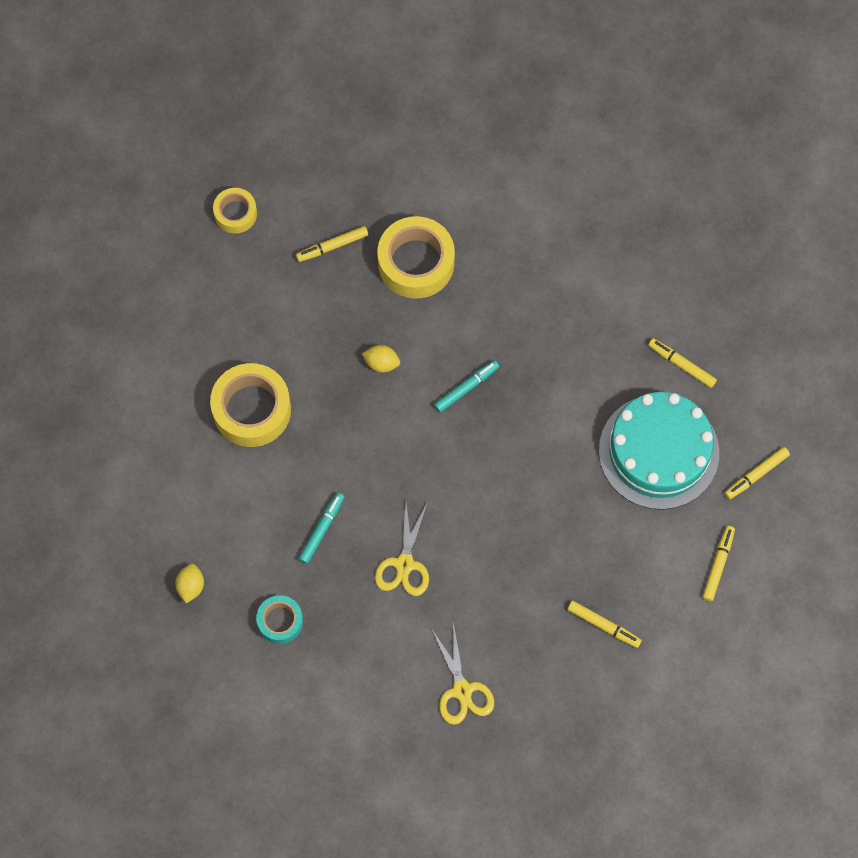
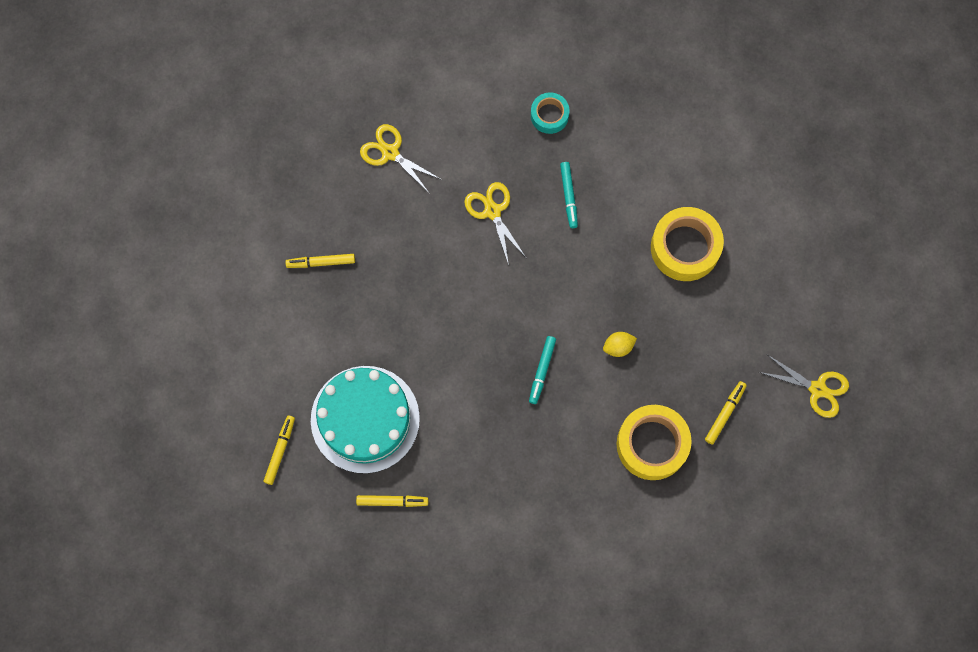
camera: 145 degrees right, 5 degrees up
(191, 586) = (628, 98): yellow lemon -> none
(235, 213) = (817, 389): yellow tape -> yellow scissors
(718, 565) = (266, 362): yellow marker -> none

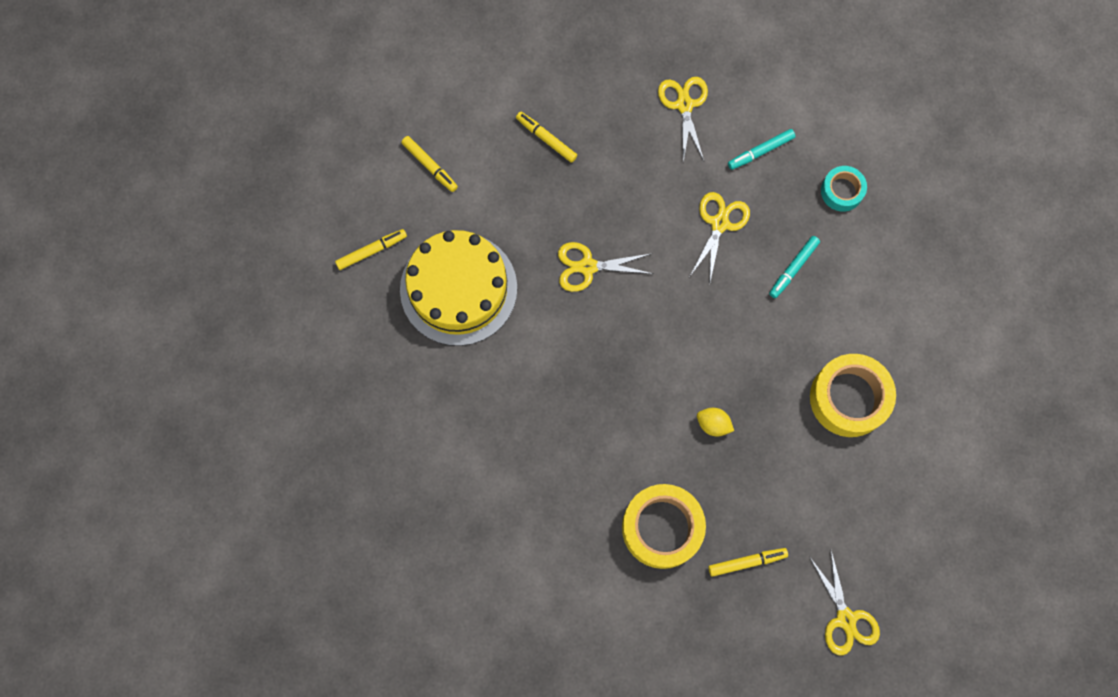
camera: 45 degrees right, 0 degrees up
(365, 419) = (458, 288): turquoise cake -> yellow cake
(392, 501) = (415, 371): yellow marker -> yellow marker (430, 166)
(435, 322) = (587, 267): none -> yellow scissors
(542, 371) = (632, 384): turquoise marker -> turquoise marker (760, 151)

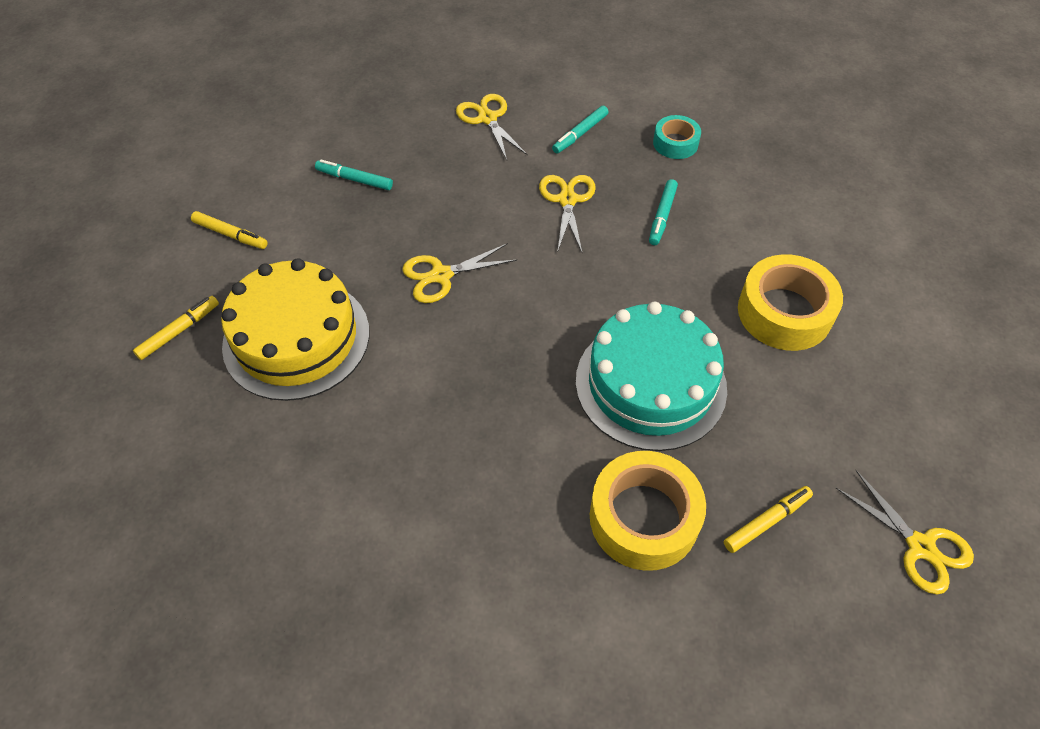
camera: 20 degrees left, 20 degrees down
(546, 139) = (354, 179): yellow marker -> turquoise marker
(713, 424) = (650, 384): yellow lemon -> turquoise cake

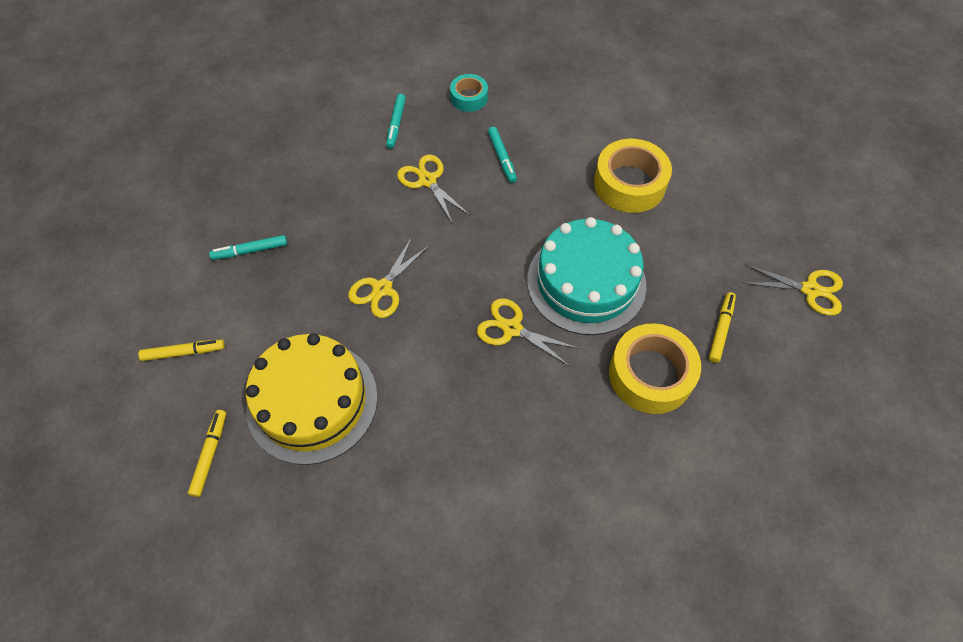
camera: 35 degrees left, 5 degrees up
(487, 118) = (316, 147): yellow scissors -> yellow scissors (512, 329)

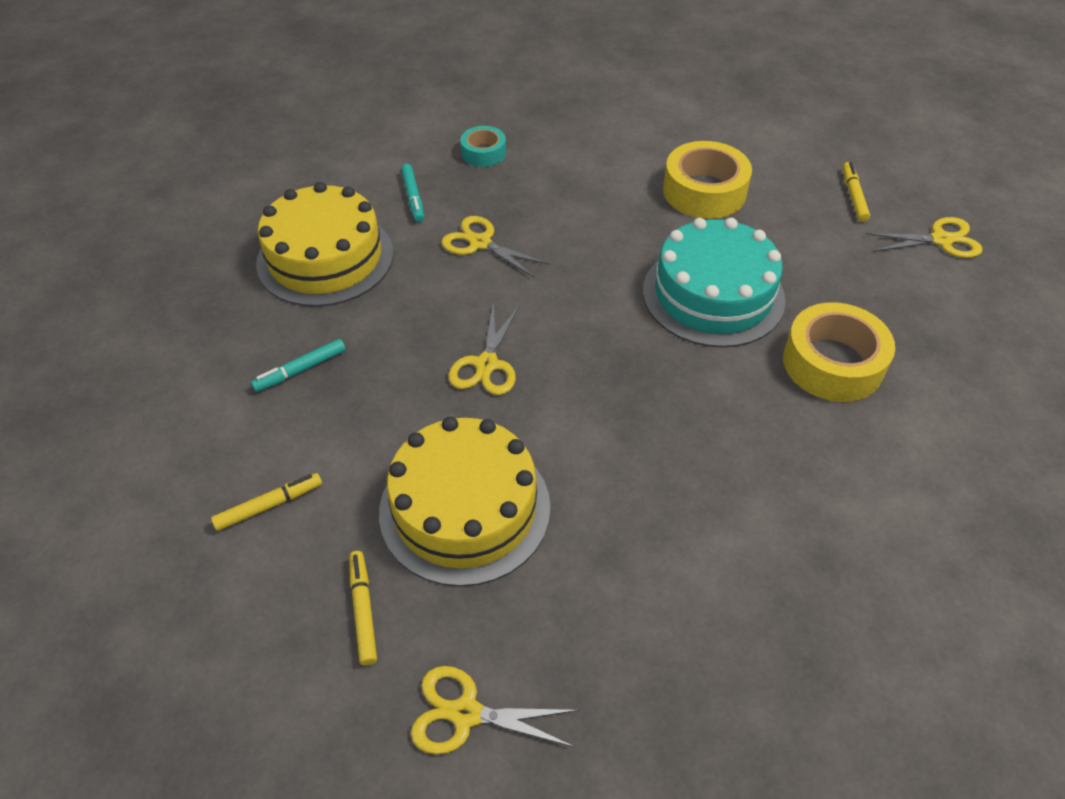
camera: 20 degrees left, 10 degrees down
(308, 160) = (325, 258): none -> yellow cake
(502, 158) = (553, 201): turquoise marker -> none
(512, 329) = (658, 362): yellow scissors -> yellow scissors (466, 713)
(721, 329) = (877, 300): yellow marker -> yellow marker (853, 196)

